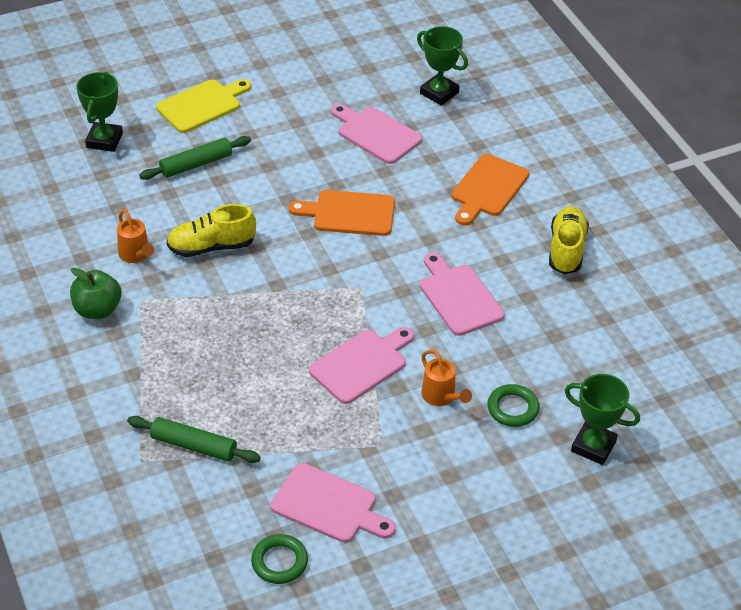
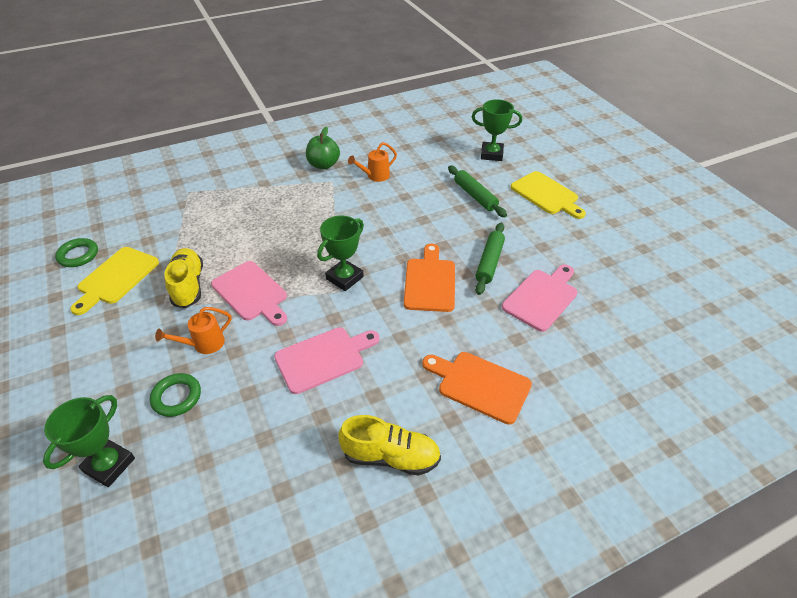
camera: 90 degrees right, 0 degrees up
(193, 446) = (194, 212): green rolling pin -> green rolling pin (489, 262)
(211, 247) = (385, 209): yellow shoe -> yellow shoe (188, 286)
(328, 505) = (116, 278): pink cutting board -> yellow cutting board
(439, 93) = (622, 345): green trophy -> green trophy (344, 278)

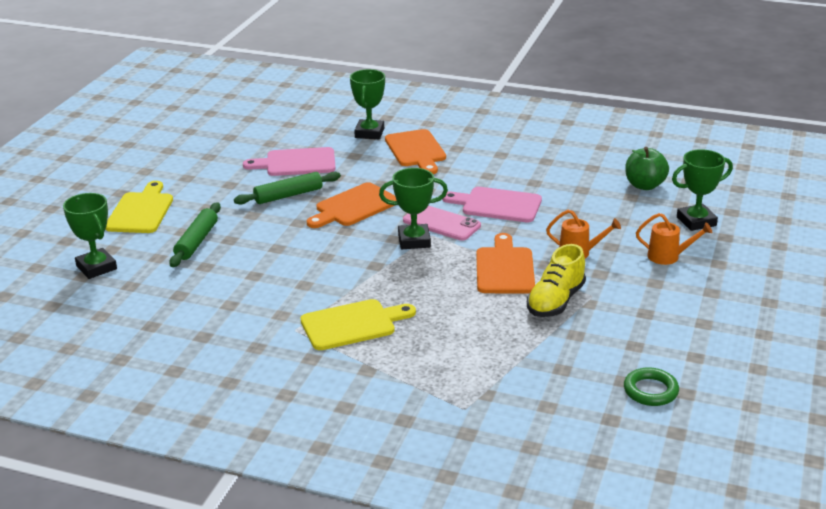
camera: 135 degrees left, 15 degrees down
(116, 278) = (621, 344): yellow cutting board -> yellow cutting board (352, 324)
(177, 397) = (625, 233): green ring -> none
(251, 293) = (504, 268): pink cutting board -> orange cutting board
(323, 165) = (272, 355): green apple -> green apple (644, 185)
(345, 307) = (441, 223): none -> pink phone
(375, 176) = (244, 310): orange watering can -> orange watering can (668, 257)
(390, 456) = (513, 152): yellow shoe -> none
(555, 380) = (369, 133): none -> green trophy

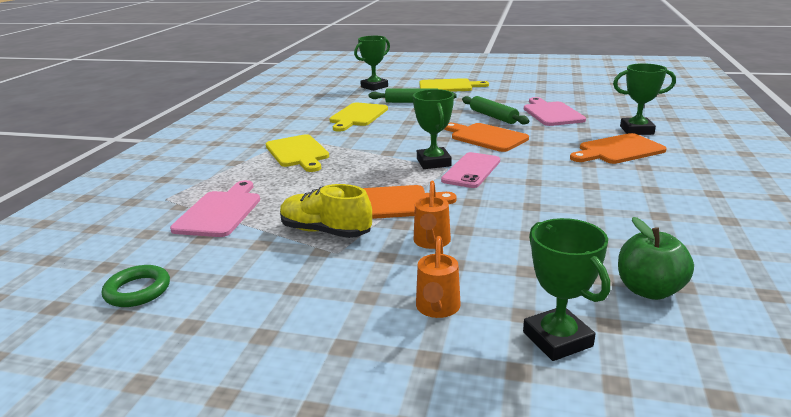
camera: 85 degrees right, 5 degrees down
(233, 283) = (357, 116): none -> yellow cutting board
(497, 205) = (524, 193): pink cutting board -> pink cutting board (220, 212)

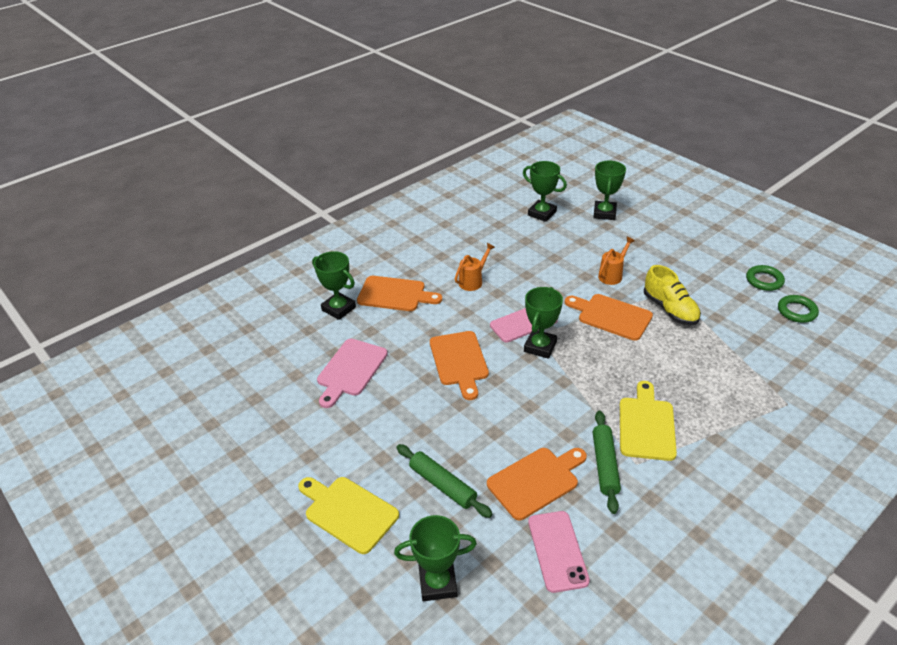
camera: 145 degrees left, 15 degrees up
(191, 321) = (764, 280): none -> green ring
(220, 212) = (740, 363): pink cutting board -> none
(321, 105) = (557, 551): none -> pink phone
(357, 116) = (536, 481): yellow cutting board -> orange cutting board
(437, 309) = (641, 241): orange watering can -> orange watering can (473, 281)
(493, 116) = (406, 394): green rolling pin -> green rolling pin (605, 465)
(648, 290) = (542, 213): green apple -> green trophy

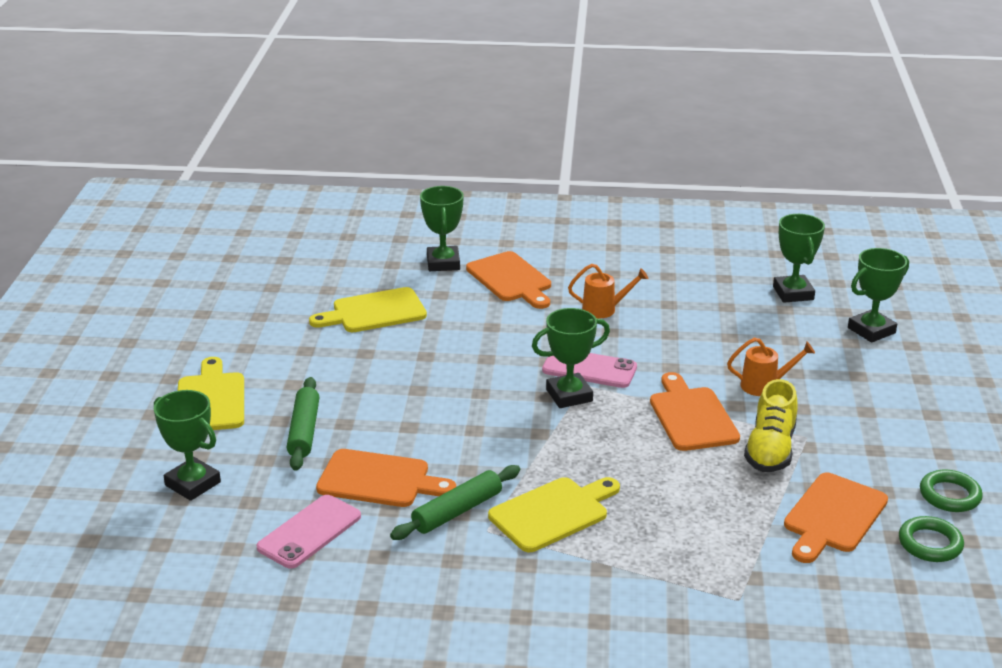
camera: 45 degrees right, 10 degrees down
(350, 370) = (374, 312): pink cutting board -> yellow cutting board
(459, 361) = (474, 360): orange cutting board -> orange cutting board (833, 516)

